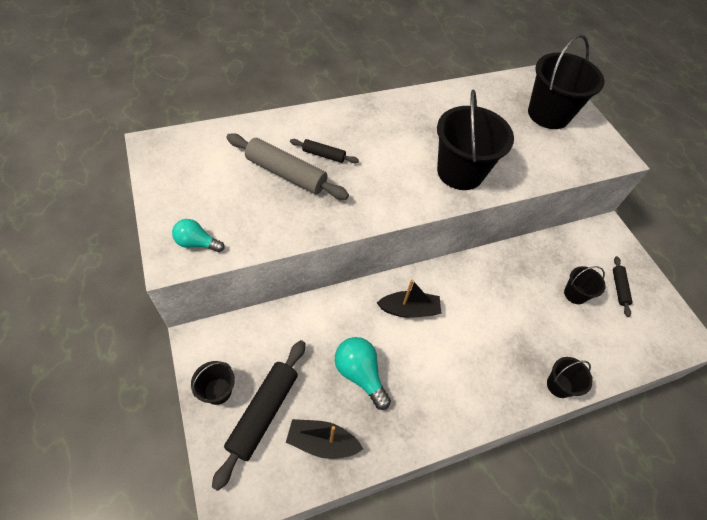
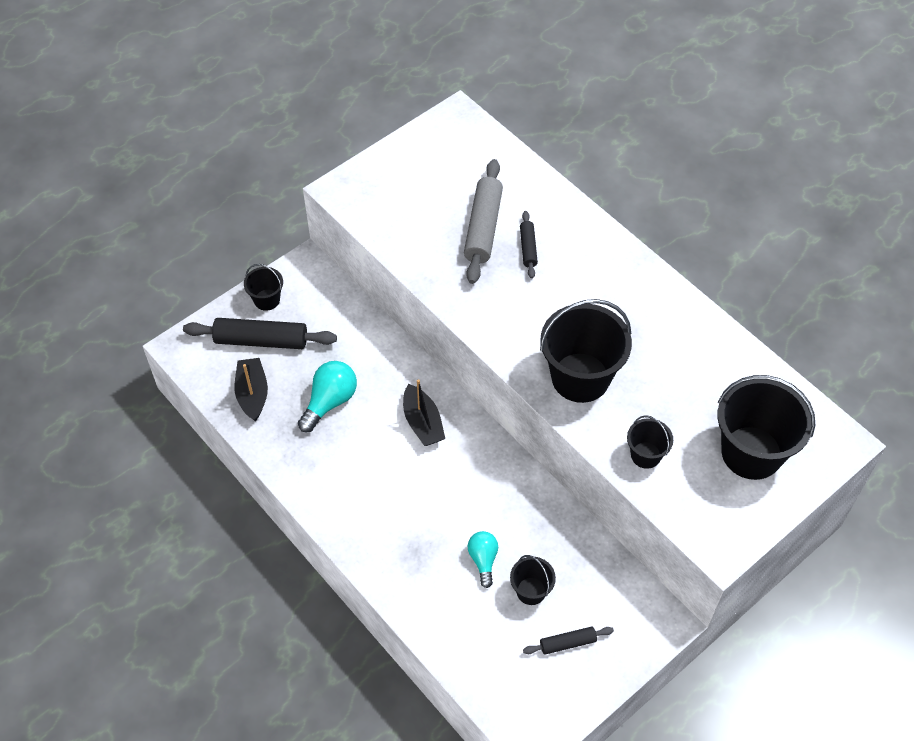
camera: 75 degrees right, 0 degrees up
(197, 243) = (364, 198): turquoise light bulb -> turquoise light bulb (483, 560)
(559, 385) = (397, 589): black bucket -> black bucket (645, 455)

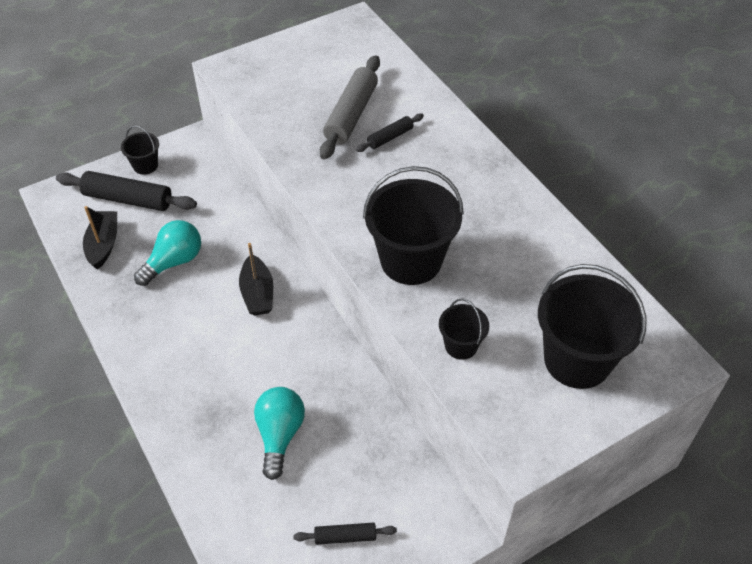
camera: 10 degrees right, 5 degrees down
(483, 560) = (279, 435): turquoise light bulb -> turquoise light bulb, size x1.54
(528, 248) = (390, 137): black rolling pin -> black rolling pin turned 45 degrees clockwise
(531, 591) = (320, 475): black bucket -> none

